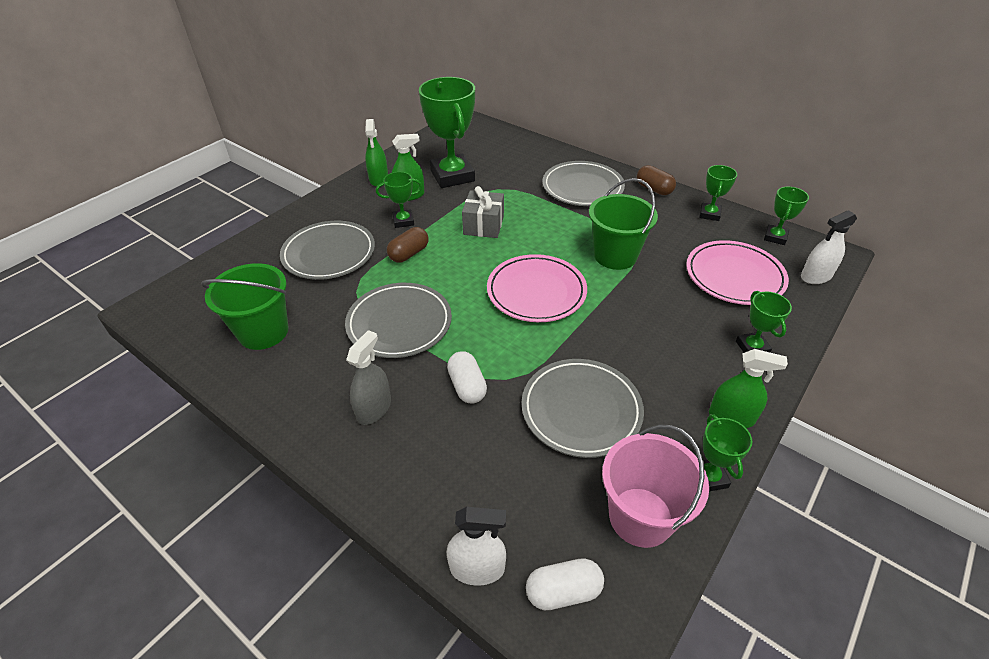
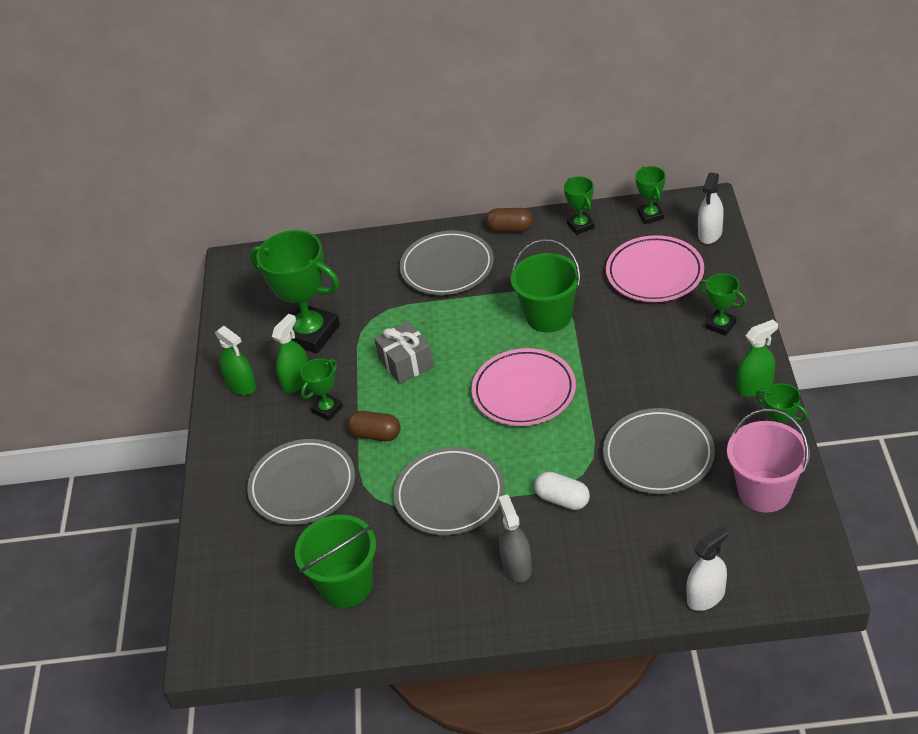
camera: 35 degrees left, 0 degrees up
(409, 254) = (375, 434): brown capsule -> brown capsule turned 75 degrees counterclockwise
(563, 591) = (766, 566): white capsule -> none

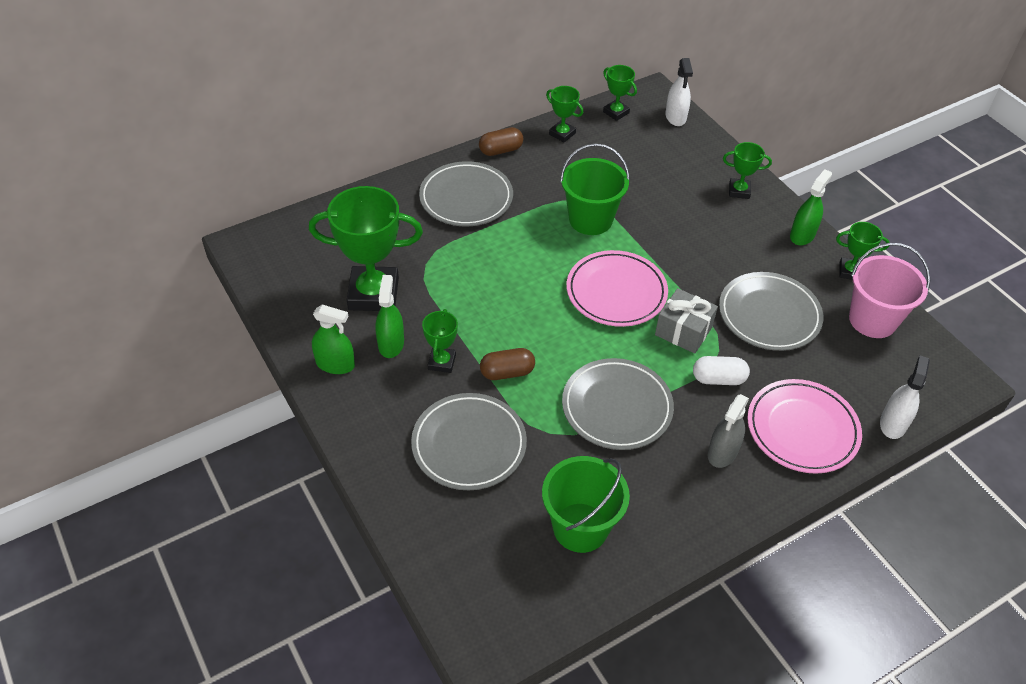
camera: 35 degrees left, 5 degrees up
(406, 363) = (489, 296): grey gift -> grey gift (683, 331)
(517, 566) = (722, 452): grey spray bottle -> grey spray bottle turned 105 degrees counterclockwise
(654, 273) = (654, 160): pink plate -> pink plate (802, 429)

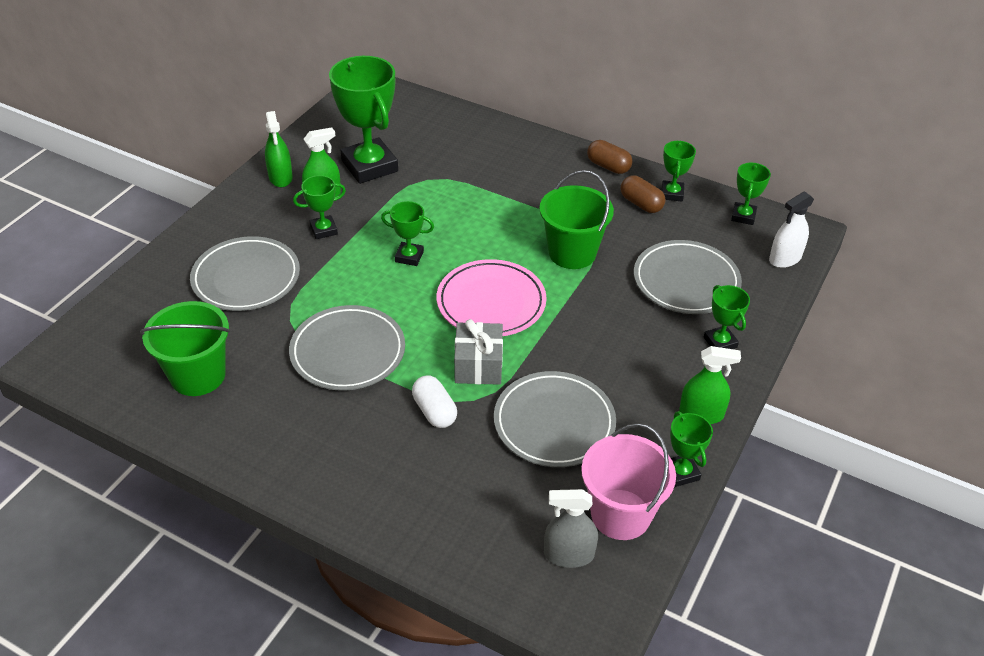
camera: 60 degrees right, 5 degrees down
(466, 198) = (526, 170): grey plate -> grey plate (686, 281)
(507, 372) = (340, 270): brown capsule -> brown capsule (641, 204)
(523, 318) = (409, 256): none -> green trophy
(722, 452) = (342, 444): grey spray bottle -> grey spray bottle (568, 554)
(802, 429) = (413, 497): pink plate -> none
(893, 423) = (475, 575): white spray bottle -> none

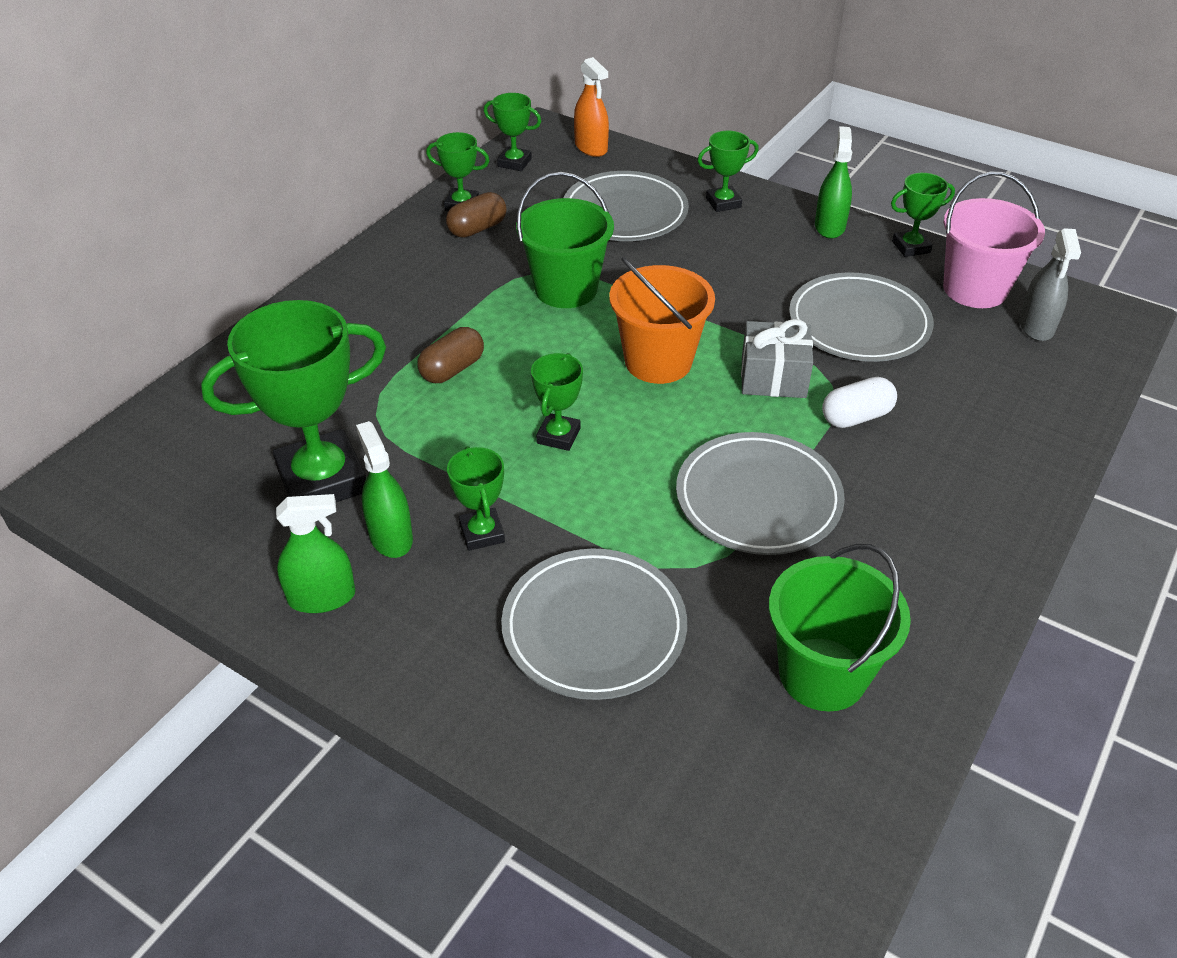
camera: 85 degrees left, 0 degrees up
(491, 302) = (658, 361): pink plate -> orange bucket
(608, 166) = (392, 246): brown capsule -> brown capsule (452, 369)
(785, 258) = (591, 147): white spray bottle -> orange spray bottle

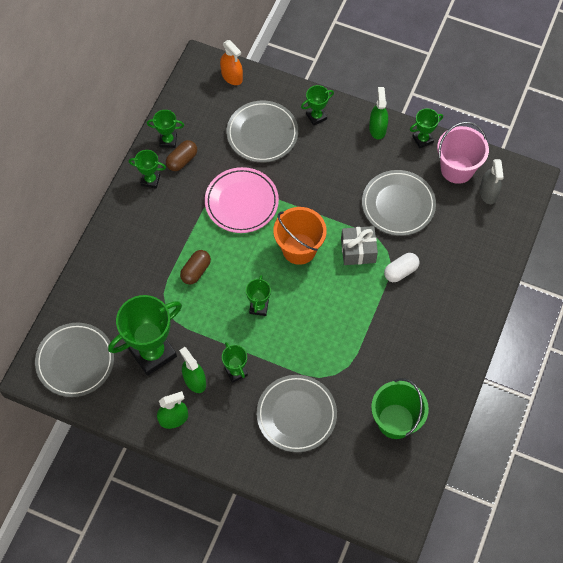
camera: 10 degrees left, 20 degrees up
(514, 162) = (189, 98): green trophy -> green trophy (150, 180)
(566, 289) = (241, 202): green bucket -> pink plate
(758, 499) = (359, 331): grey plate -> grey plate (75, 361)

